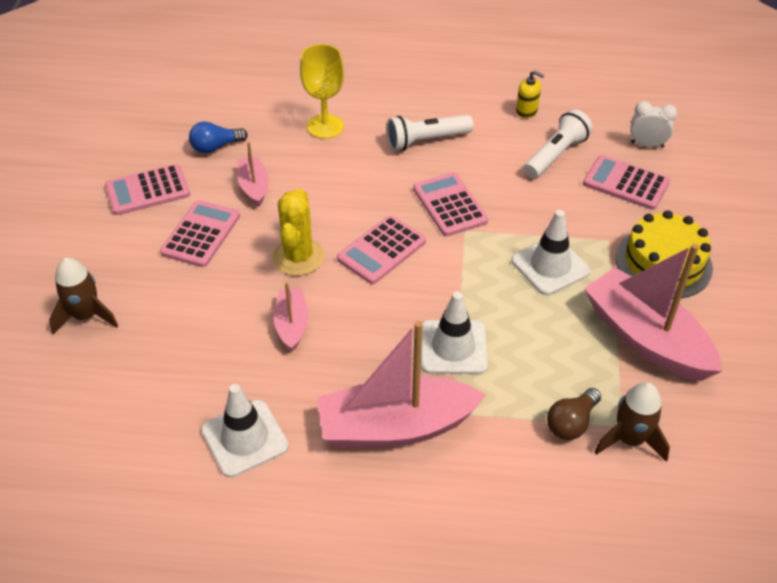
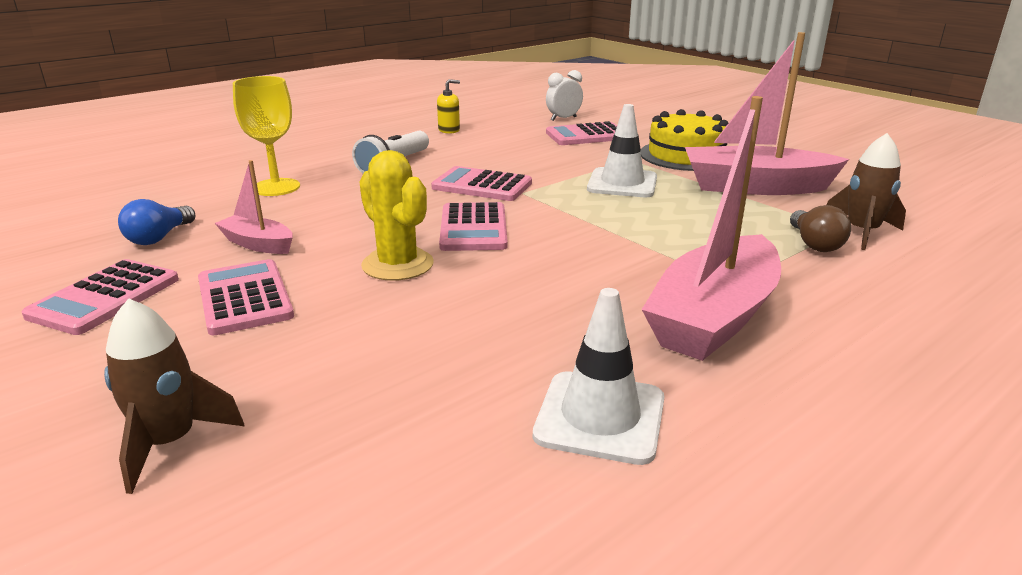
camera: 45 degrees left, 20 degrees down
(292, 325) = (479, 308): pink boat -> none
(453, 347) = (649, 250): white traffic cone -> none
(556, 155) = (513, 140): white flashlight -> none

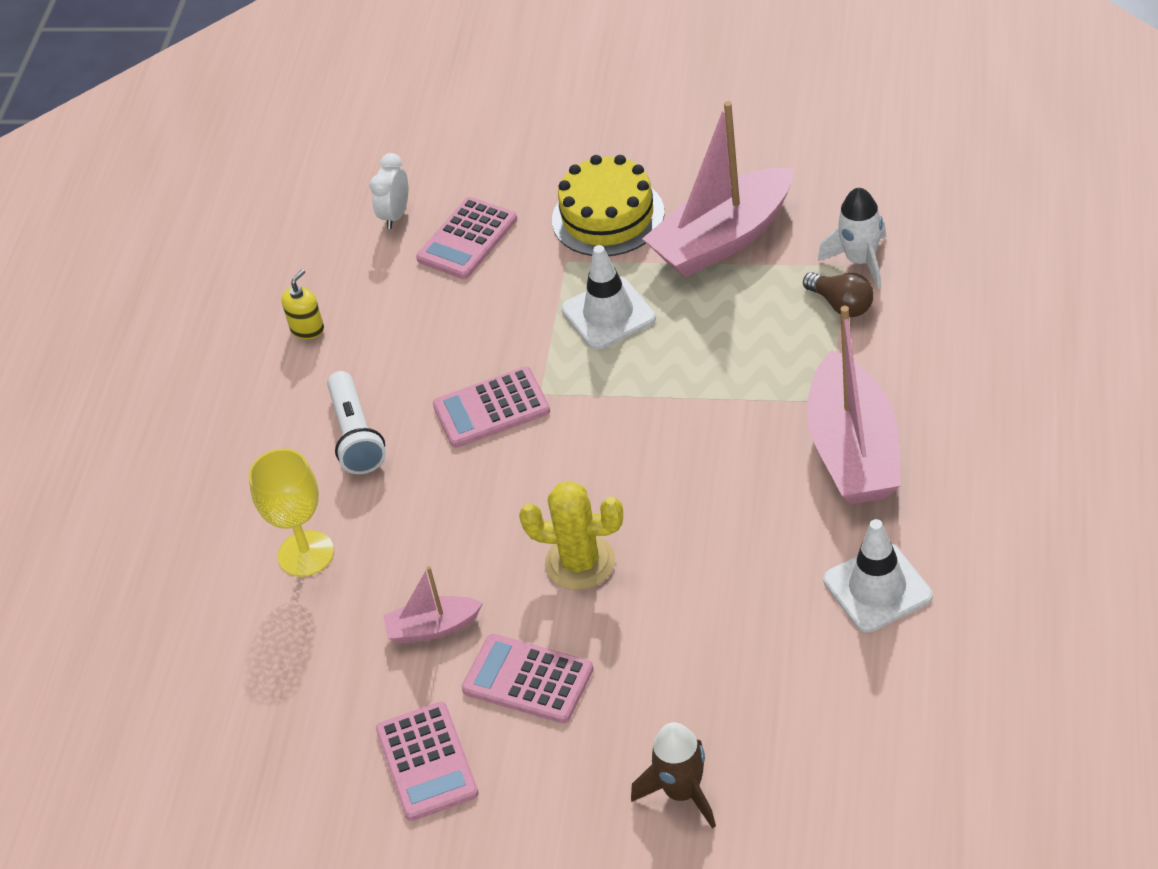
camera: 35 degrees left, 20 degrees up
(159, 238) = (335, 687): blue light bulb -> none
(473, 228) = (572, 475): pink calculator -> none
(861, 232) = (860, 261): brown rocket -> white rocket

